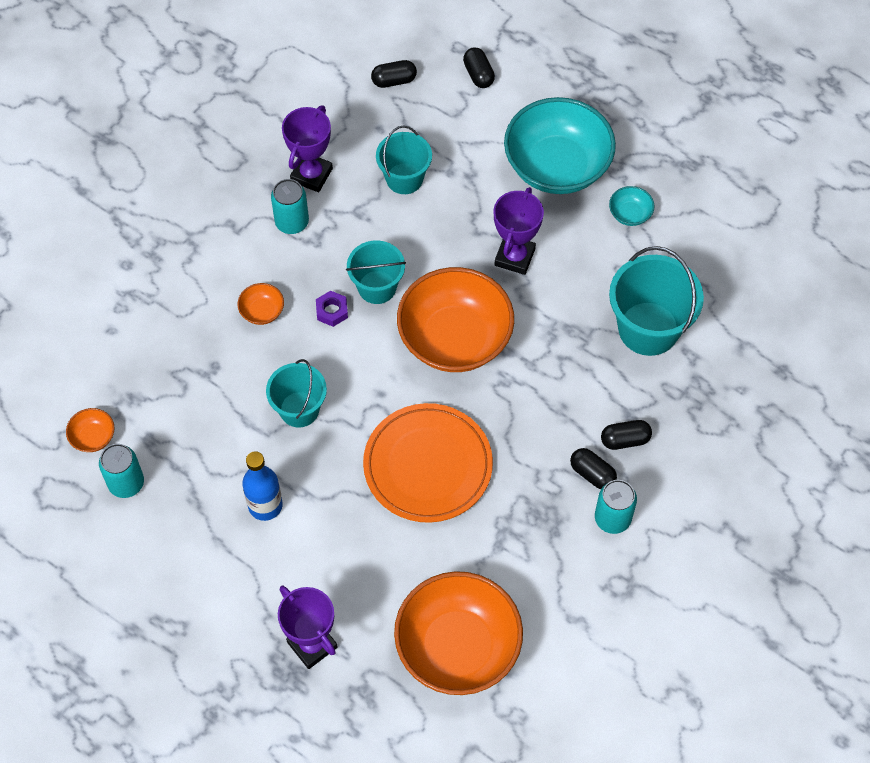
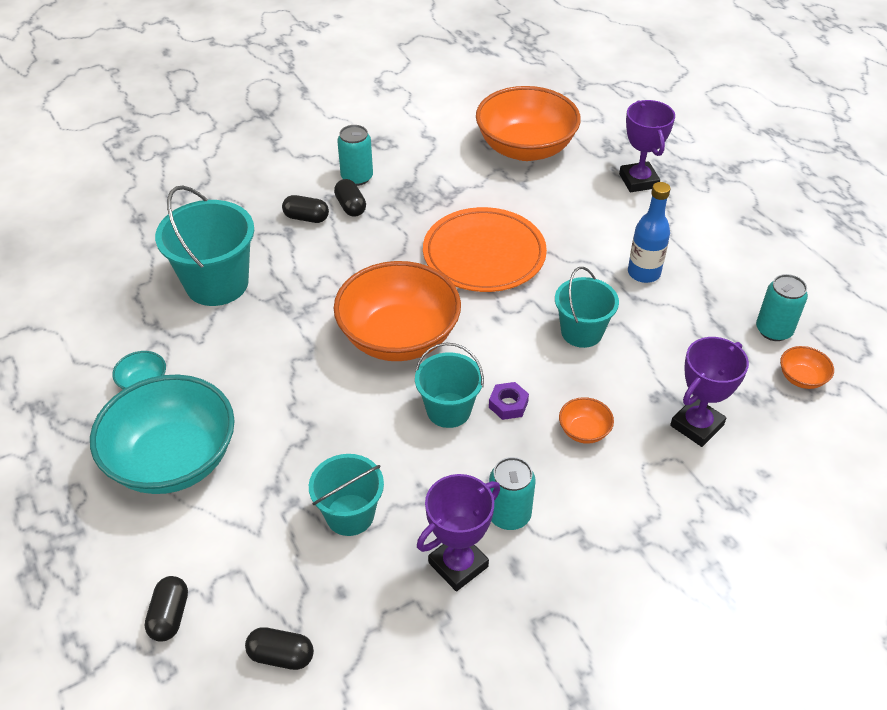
camera: 155 degrees left, 15 degrees down
(514, 257) = (289, 386): purple trophy -> purple trophy (697, 425)

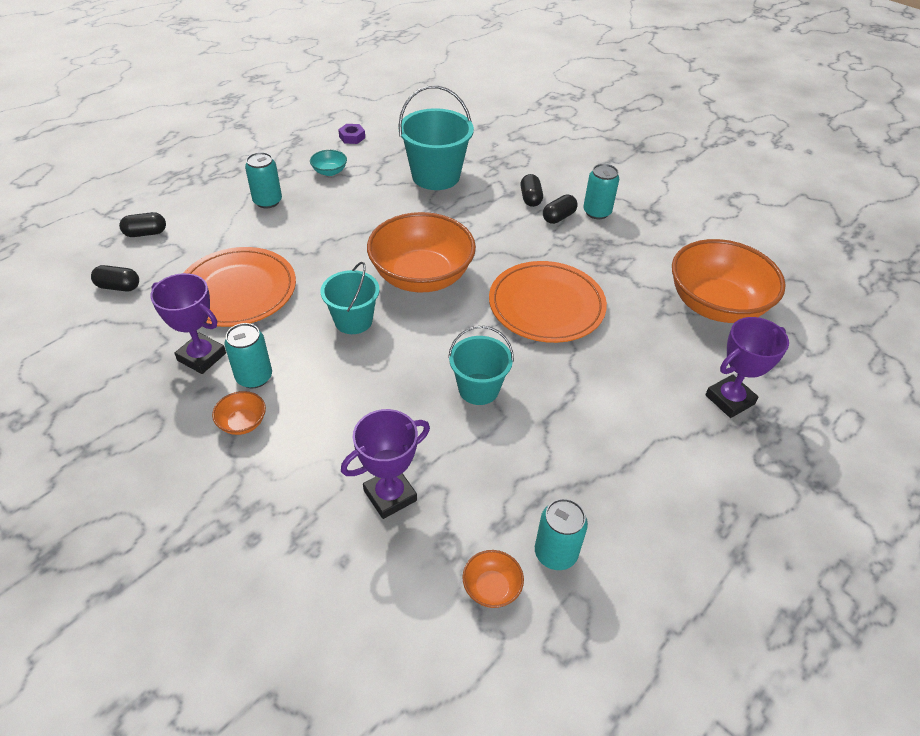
camera: 70 degrees right, 0 degrees up
(173, 460) = (267, 201): turquoise bowl -> turquoise can
(281, 656) = (119, 287): black capsule -> black capsule turned 75 degrees counterclockwise
(350, 515) = (238, 291): turquoise bucket -> orange plate
(508, 404) = (371, 355): purple nut -> purple nut (352, 137)
(584, 431) = (357, 410): orange bowl -> orange bowl (242, 423)
(643, 273) = (585, 424): blue bottle -> none
(697, 425) = (390, 495): purple trophy -> purple trophy turned 60 degrees counterclockwise

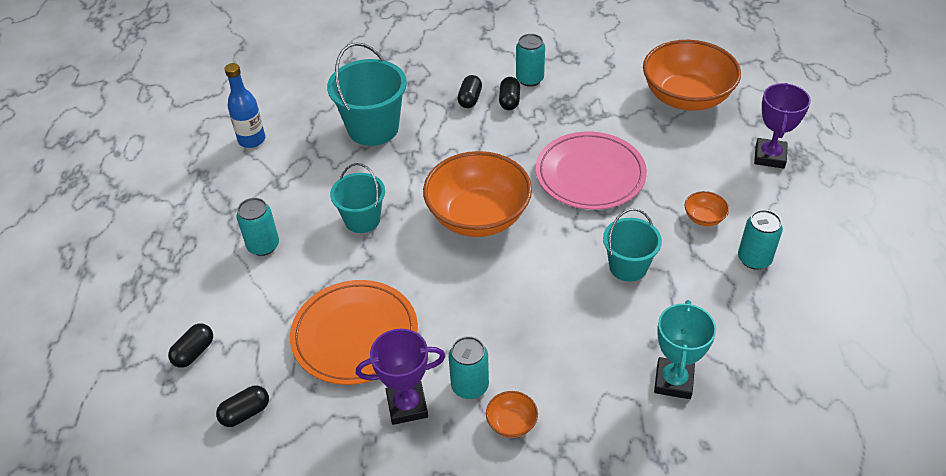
camera: 40 degrees left, 0 degrees up
(329, 172) = (278, 183): turquoise bowl -> none
(352, 137) = (252, 140): purple nut -> blue bottle
(353, 321) = (478, 287): turquoise bucket -> turquoise bucket (362, 220)
(390, 495) = (673, 381): purple trophy -> turquoise trophy
(491, 588) = (800, 380): orange bowl -> orange bowl (704, 218)
(530, 198) = (470, 99): black capsule -> black capsule turned 60 degrees clockwise
(546, 305) = (590, 174): orange plate -> pink plate
(555, 553) = (804, 329): turquoise can -> turquoise can (754, 259)

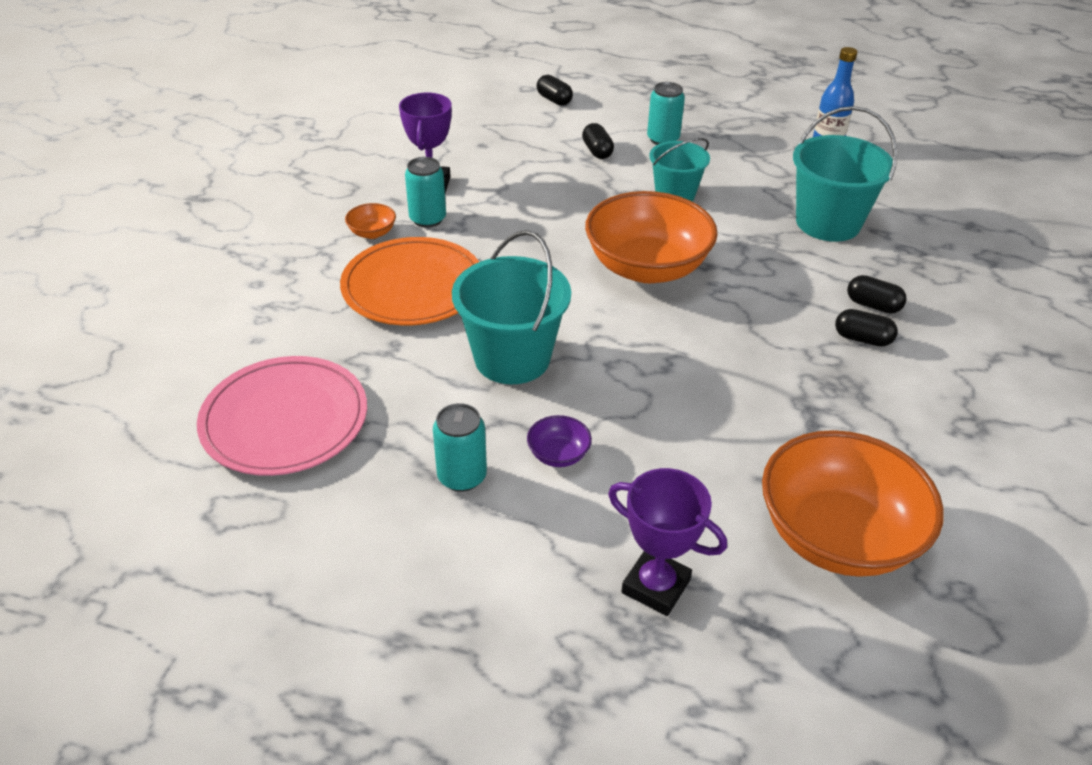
camera: 105 degrees right, 5 degrees down
(245, 413) = (478, 115): black capsule -> black capsule (597, 151)
(355, 335) = (525, 171): orange plate -> orange plate (413, 287)
(529, 79) = (912, 370): turquoise can -> none
(590, 174) = (685, 373): pink plate -> pink plate (285, 420)
(628, 267) = (512, 358): turquoise bucket -> turquoise bucket, size x1.57
(673, 381) = (340, 343): turquoise trophy -> none
(704, 218) = (558, 455): orange bowl -> purple bowl

